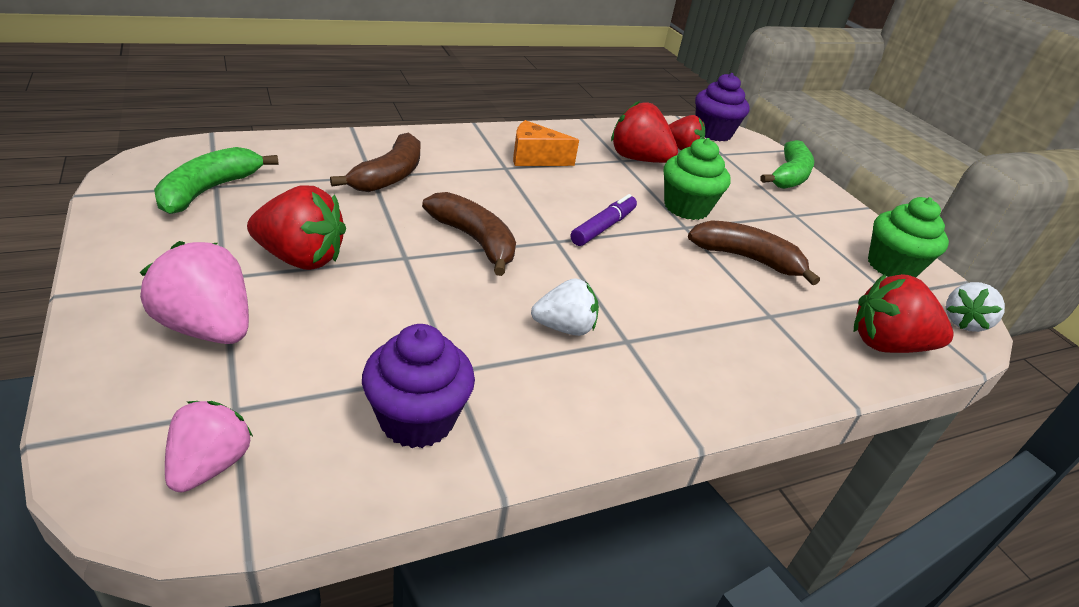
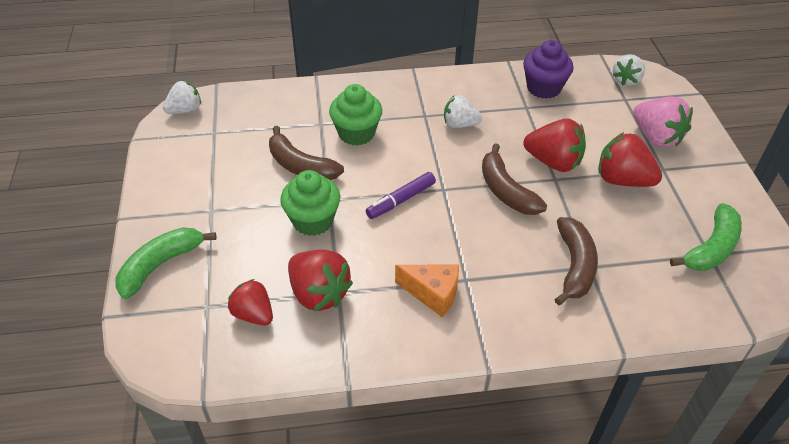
camera: 160 degrees left, 10 degrees up
(210, 465) = (626, 80): pink strawberry -> white strawberry
(389, 176) = (574, 266): brown banana -> brown banana turned 150 degrees clockwise
(713, 133) = (183, 352): purple cupcake -> none
(886, 345) = (260, 101): red strawberry -> red strawberry (553, 162)
(891, 266) = (183, 154): green cupcake -> green cupcake (356, 133)

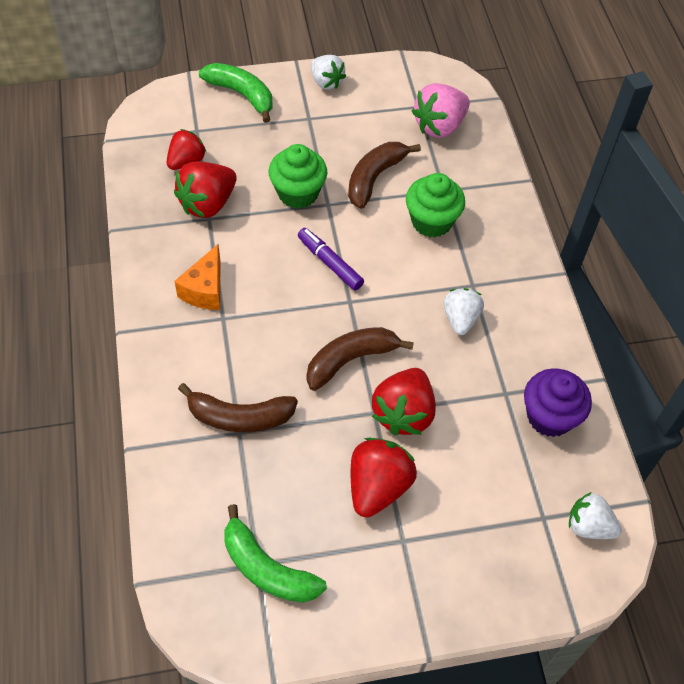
camera: 85 degrees right, 10 degrees up
(185, 110) = (449, 80): white strawberry -> white strawberry (326, 82)
(656, 137) = (465, 543): pink strawberry -> pink strawberry (439, 126)

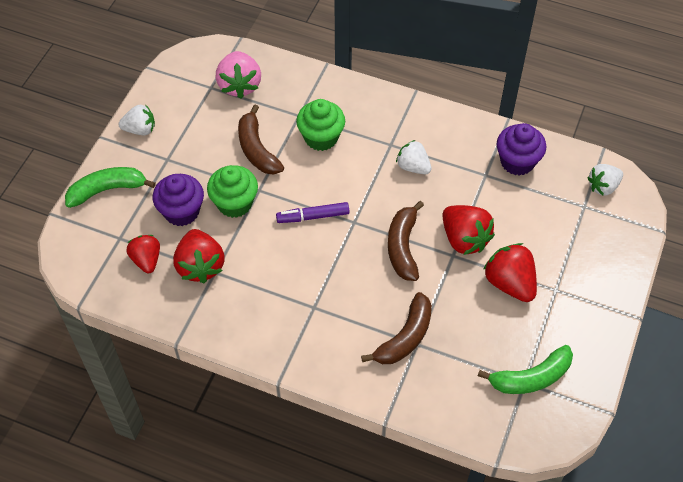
camera: 55 degrees left, 0 degrees up
(205, 290) = (280, 306): orange cheese -> none
(258, 159) = (181, 211): none -> purple cupcake

